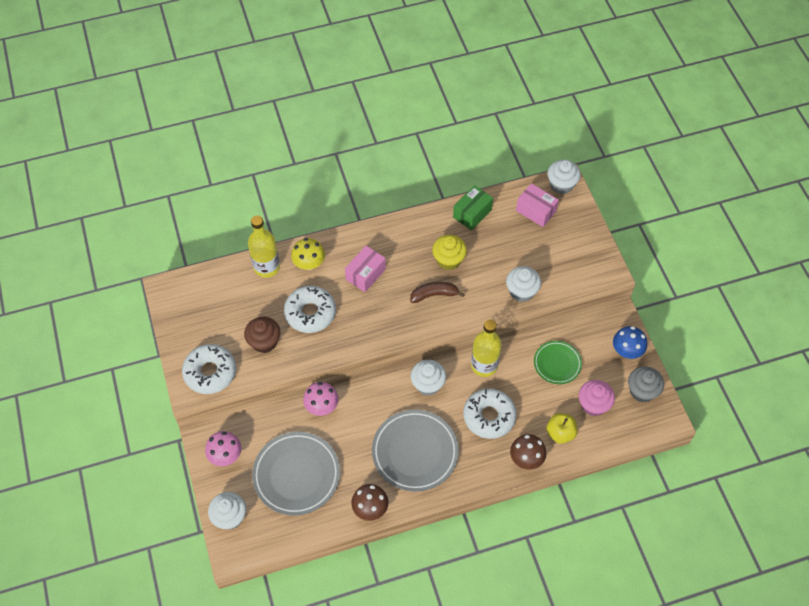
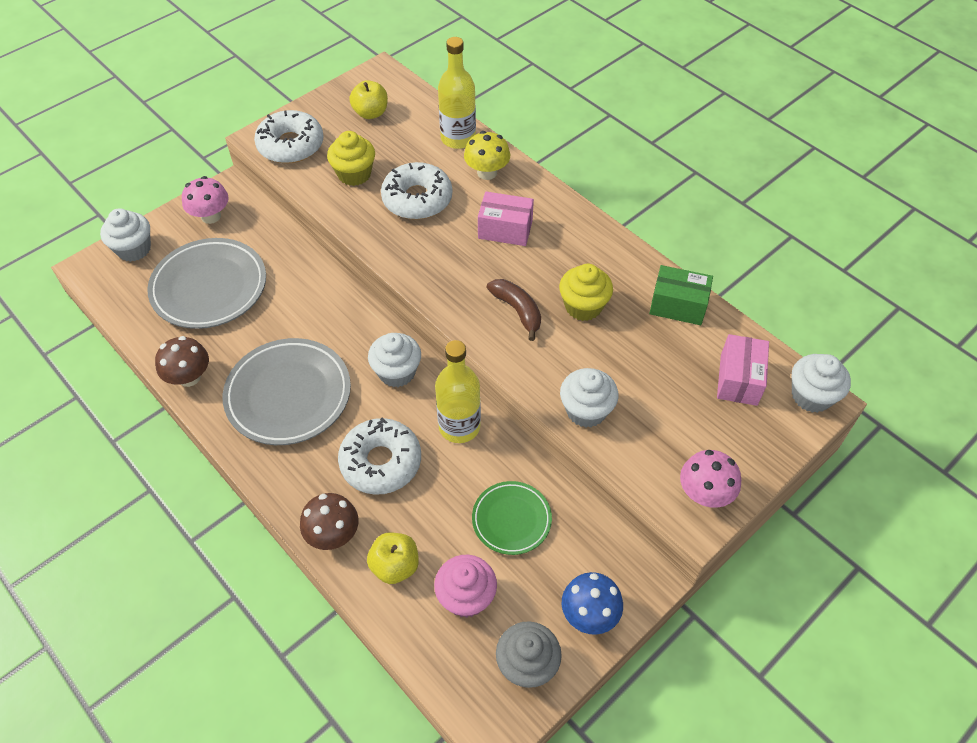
camera: 65 degrees right, 5 degrees down
(207, 310) = (371, 113): none -> yellow apple
(264, 342) = (354, 174): brown cupcake -> yellow cupcake
(322, 406) = (313, 276): pink mushroom -> pink mushroom (704, 493)

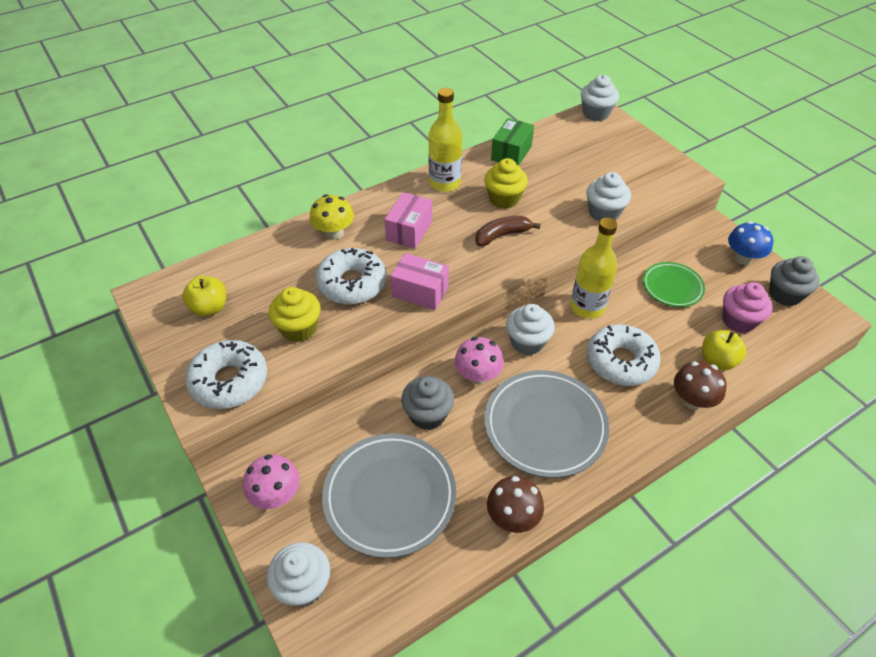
camera: 80 degrees left, 5 degrees down
(296, 301) = (427, 415): none -> grey cupcake
(458, 138) = (280, 246): yellow bottle -> yellow bottle (444, 183)
(704, 493) = (672, 171): pink mushroom -> pink mushroom (477, 375)
(738, 379) = (580, 139): pink box -> pink box (420, 292)

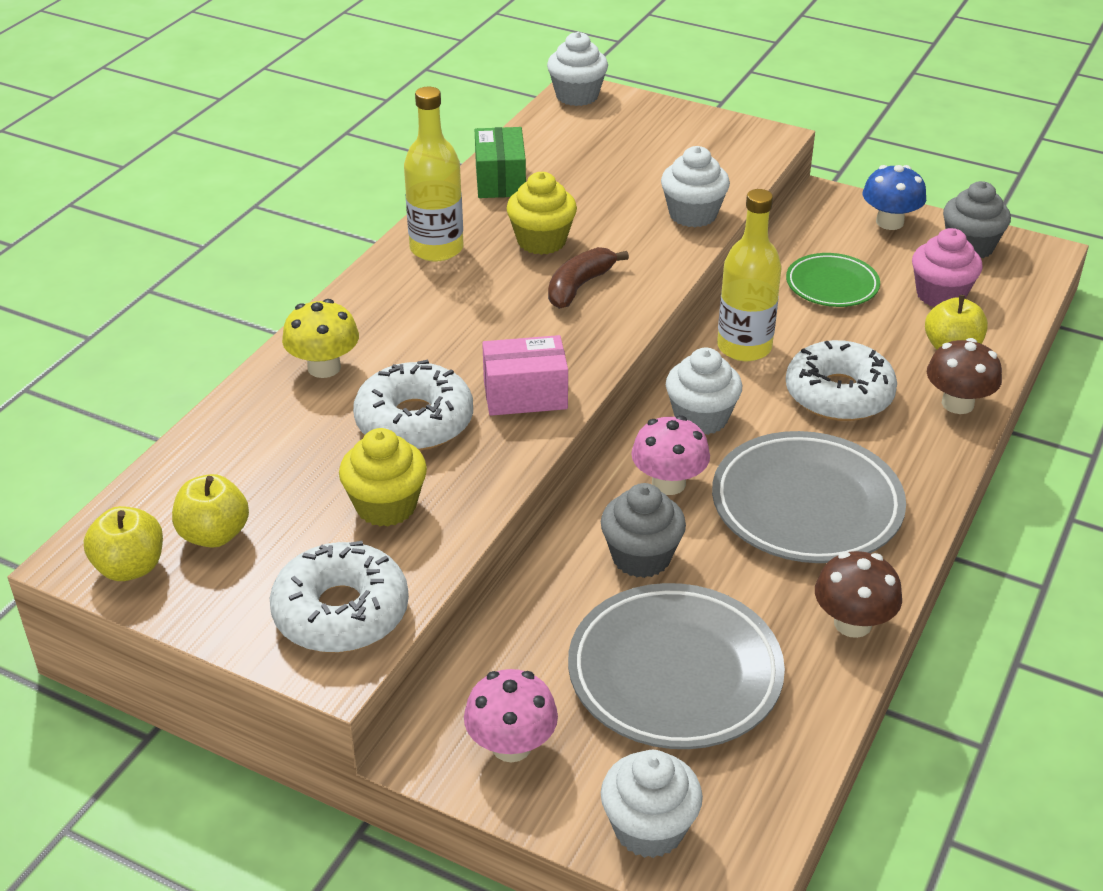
camera: 30 degrees left, 10 degrees down
(160, 309) = (130, 567): none -> yellow apple
(409, 230) = (438, 325): pink box -> none

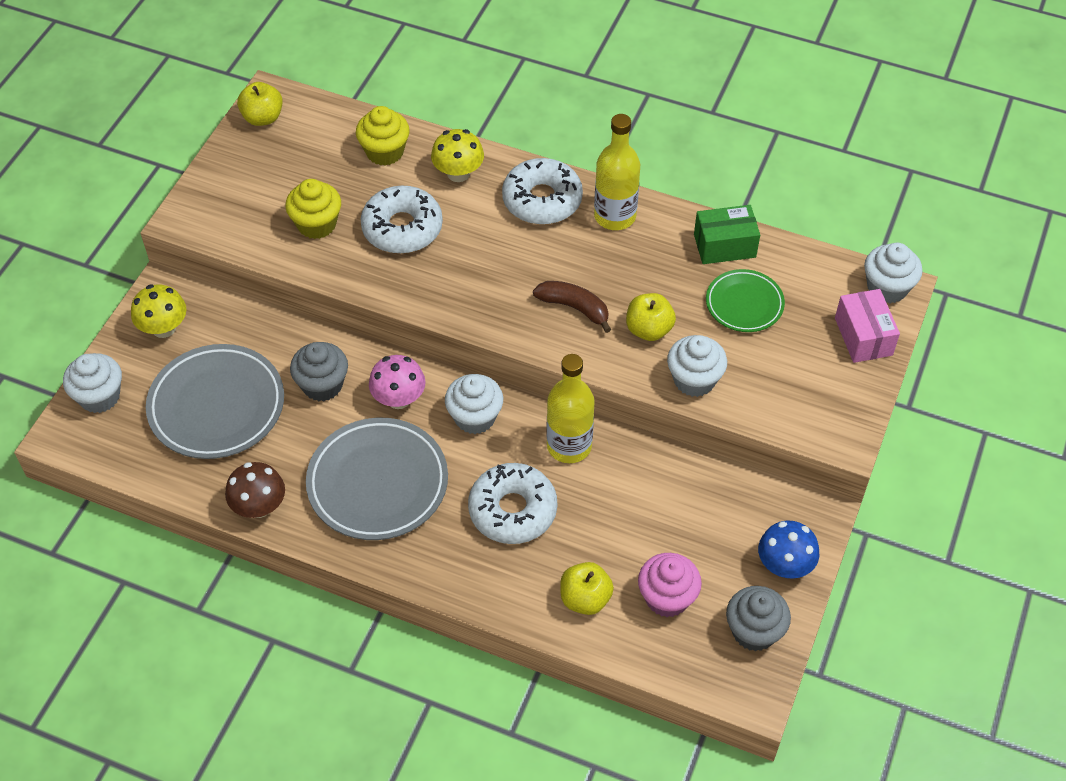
camera: 85 degrees right, 15 degrees up
(214, 535) = (290, 148): yellow apple -> yellow apple (649, 329)
(341, 612) = (224, 216): white donut -> white donut (542, 200)
(511, 745) = (164, 328): pink mushroom -> yellow mushroom
(525, 395) = (435, 285): pink box -> pink box (863, 336)
(541, 241) = (636, 280): yellow cupcake -> yellow cupcake (385, 152)
(832, 285) = (669, 512): green plate -> green plate (744, 304)
(957, 403) = (508, 595): brown mushroom -> none

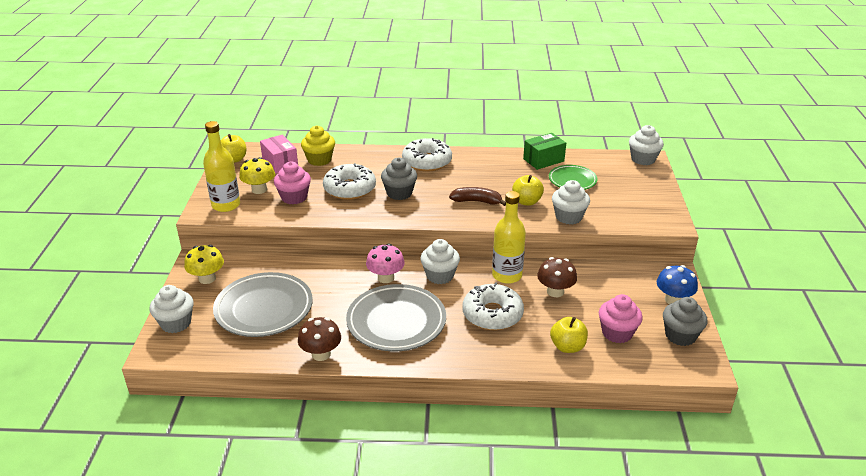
camera: 20 degrees left, 20 degrees down
(317, 224) = (294, 197): yellow cupcake -> pink cupcake
(322, 385) = (331, 282): grey cupcake -> grey cupcake (399, 193)
(458, 173) = (370, 160): yellow mushroom -> yellow mushroom (259, 189)
(615, 216) = (473, 160): yellow bottle -> yellow bottle (226, 205)
(622, 497) = (555, 291): none -> brown mushroom
(863, 336) = (646, 180): pink box -> pink box (280, 163)

